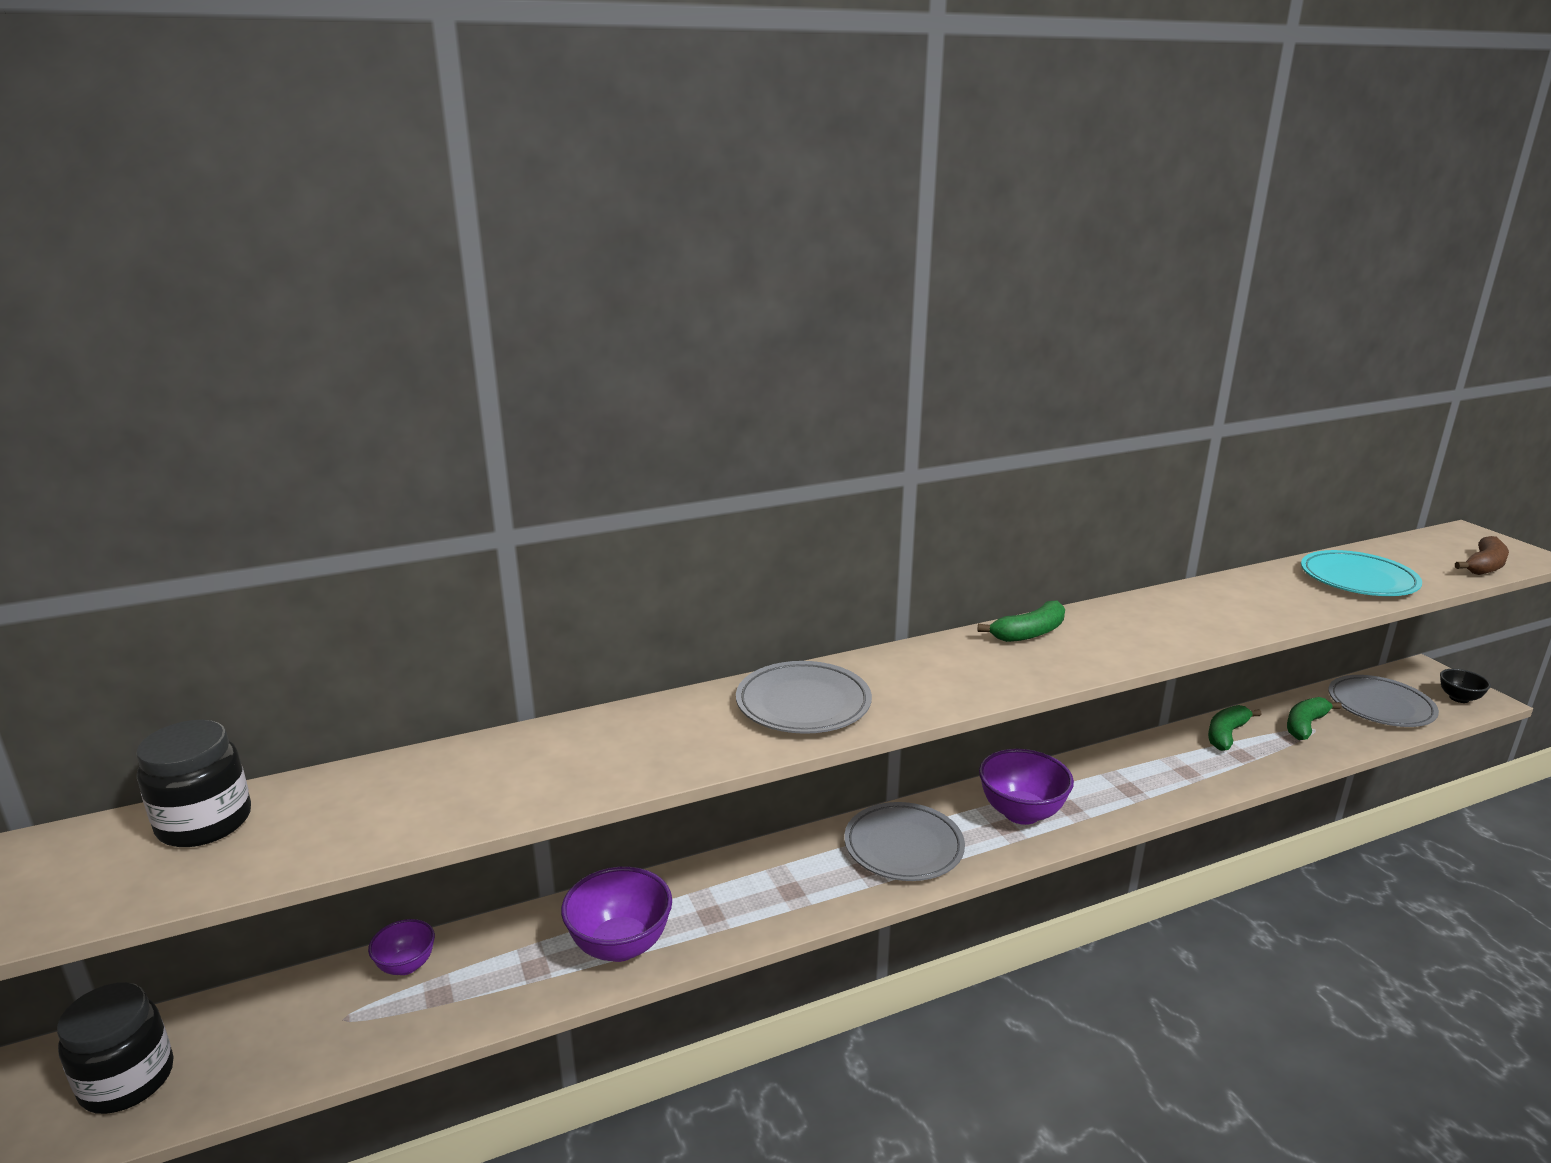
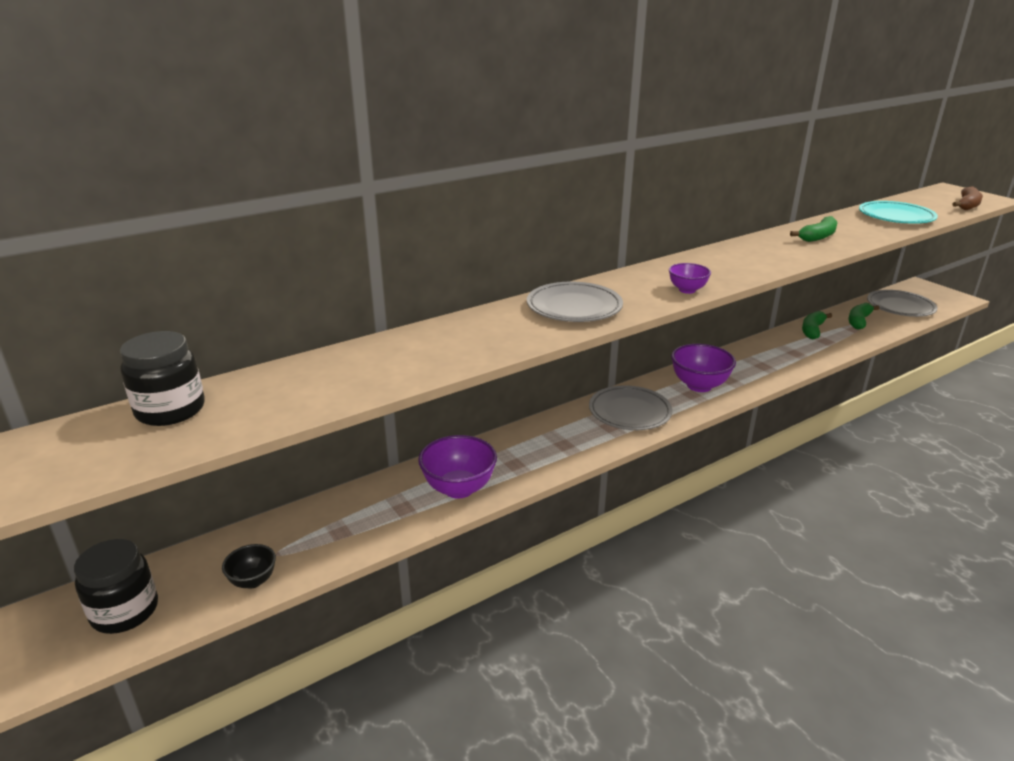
camera: 10 degrees left, 5 degrees up
(406, 965) = (308, 517): purple bowl -> purple bowl (687, 290)
(1029, 633) = (704, 258): green banana -> green banana (818, 237)
(1459, 698) = (945, 299): black bowl -> black bowl (253, 581)

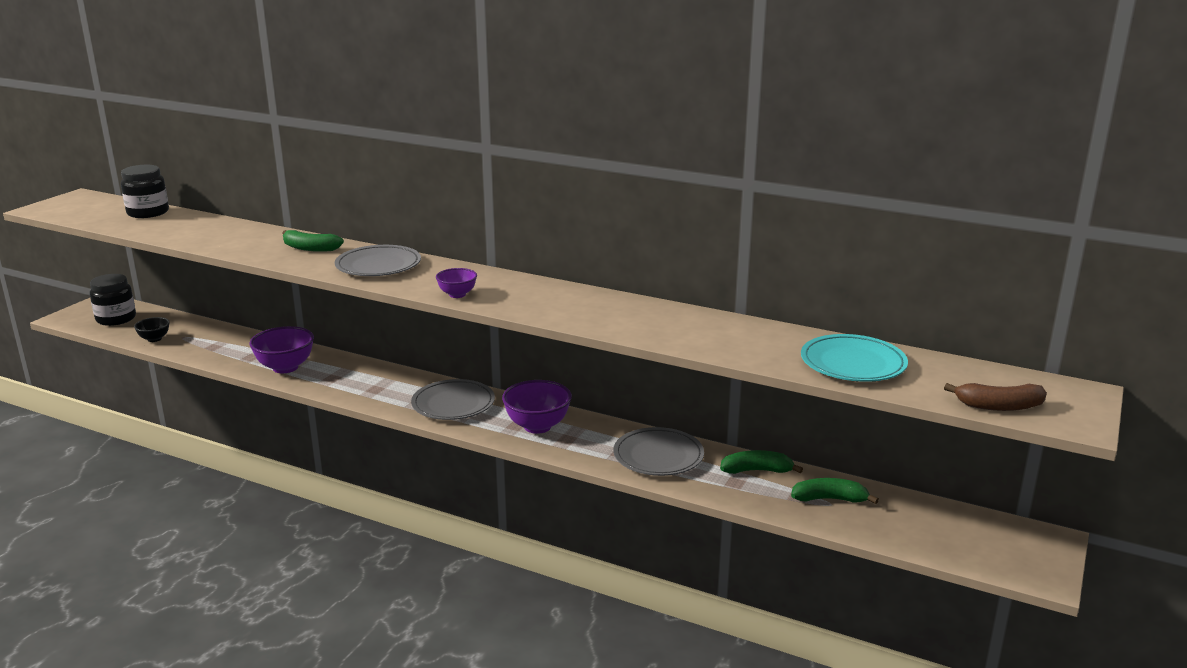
camera: 60 degrees right, 5 degrees down
(818, 237) = (697, 329): green banana -> green banana (310, 248)
(900, 307) = (929, 527): grey plate -> grey plate (658, 456)

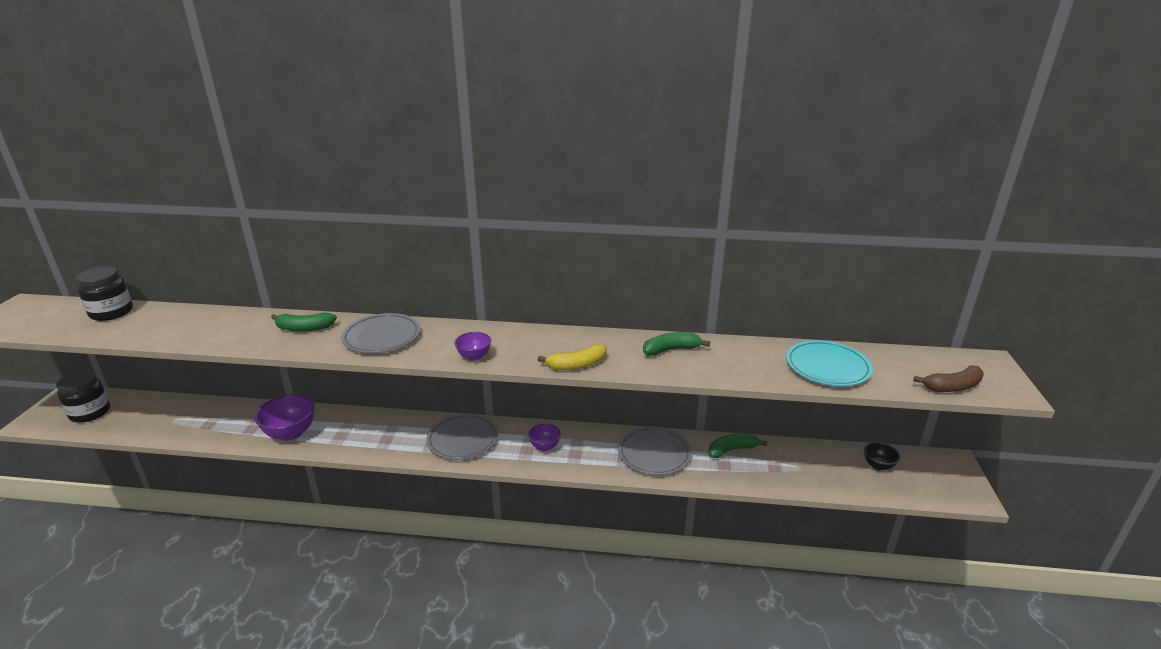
camera: 20 degrees left, 5 degrees up
(154, 339) = (142, 428): black bowl -> black bowl (878, 466)
(537, 426) = (545, 446): purple bowl -> purple bowl, size x0.57
(559, 317) = (577, 365): none -> yellow banana
(829, 499) = (797, 464): green banana -> green banana (671, 350)

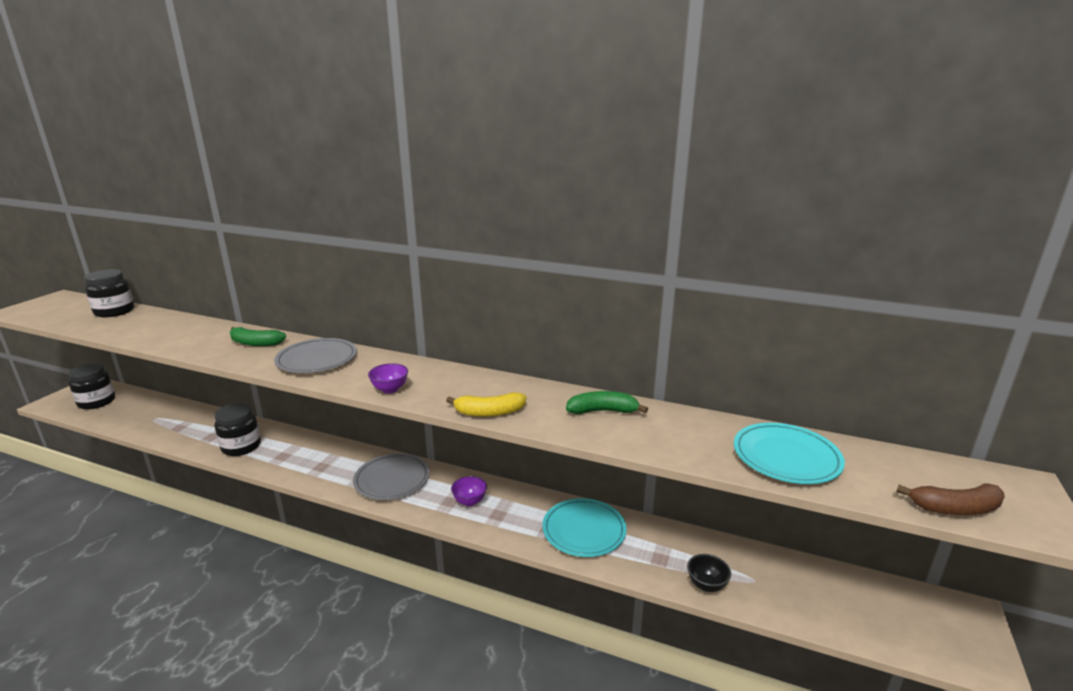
camera: 15 degrees right, 5 degrees down
(291, 433) = (241, 447): purple bowl -> black jar
(654, 454) = (584, 531): grey plate -> turquoise plate
(732, 450) = (676, 543): green banana -> none
(878, 466) = (859, 597): black bowl -> black bowl (706, 585)

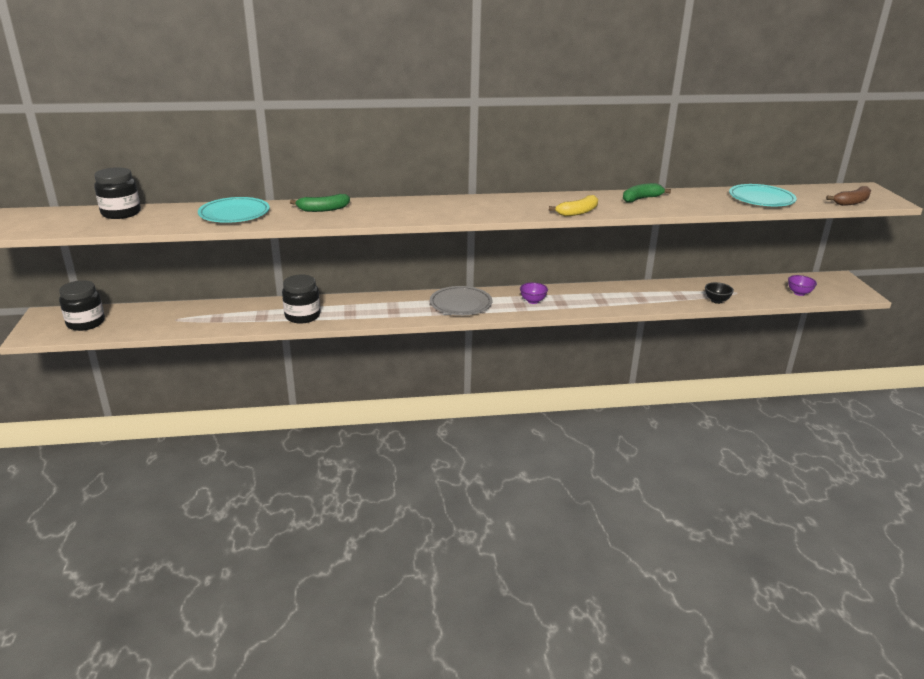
camera: 30 degrees left, 5 degrees up
(317, 360) = (399, 209): grey plate -> none
(390, 389) = (491, 214): purple bowl -> purple bowl (799, 293)
(584, 531) = (623, 296): turquoise plate -> turquoise plate (234, 214)

